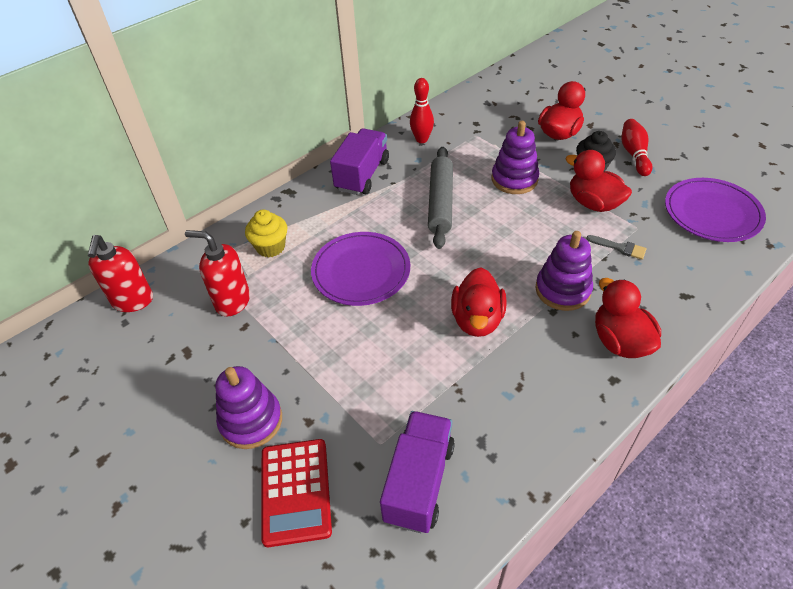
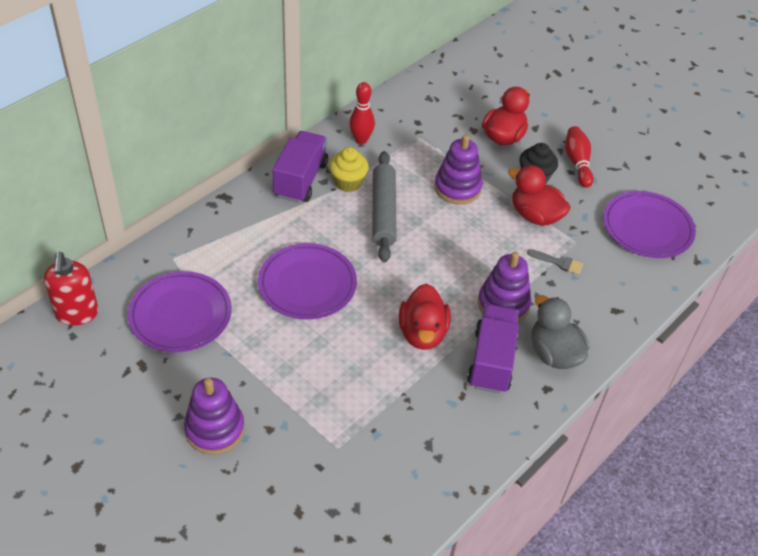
camera: 10 degrees left, 0 degrees up
(232, 301) = (180, 314): red soap dispenser -> purple plate
(270, 247) = (212, 258): yellow cupcake -> yellow cupcake (348, 182)
(296, 491) = (264, 490): red calculator -> none
(419, 482) = (374, 479): purple truck -> purple truck (491, 360)
(620, 341) = (554, 353): red duck -> grey duck

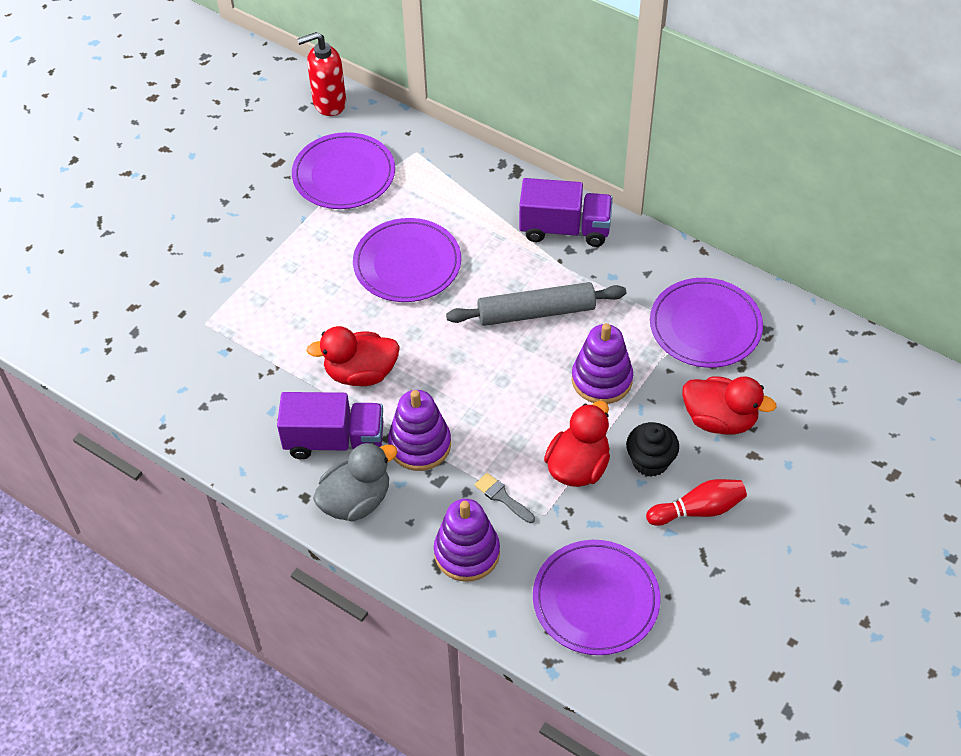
camera: 85 degrees right, 5 degrees up
(215, 429) = (213, 229): purple stacking toy -> purple stacking toy (467, 553)
(348, 182) = (575, 272): yellow cupcake -> none
(361, 140) = (654, 272): red bowling pin -> none
(419, 125) = (705, 326): none -> purple plate
(558, 262) = (502, 497): grey brush -> grey brush turned 120 degrees clockwise

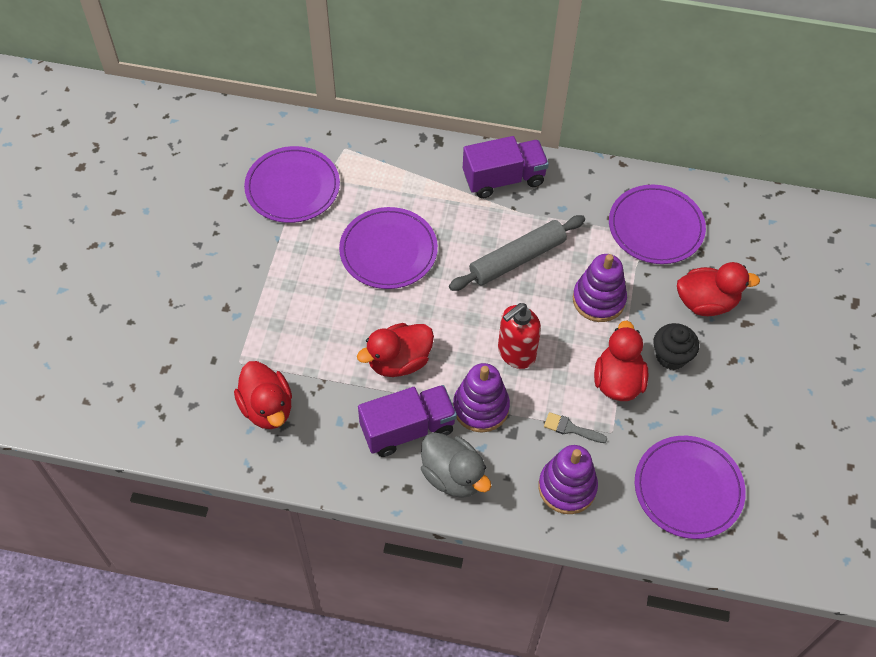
camera: 25 degrees left, 5 degrees up
(209, 375) = (267, 408): none -> red duck
(329, 103) = (246, 126): red soap dispenser -> red soap dispenser (516, 353)
(356, 501) = (453, 476): grey duck -> grey duck turned 105 degrees clockwise
(698, 510) = (728, 384): red bowling pin -> none

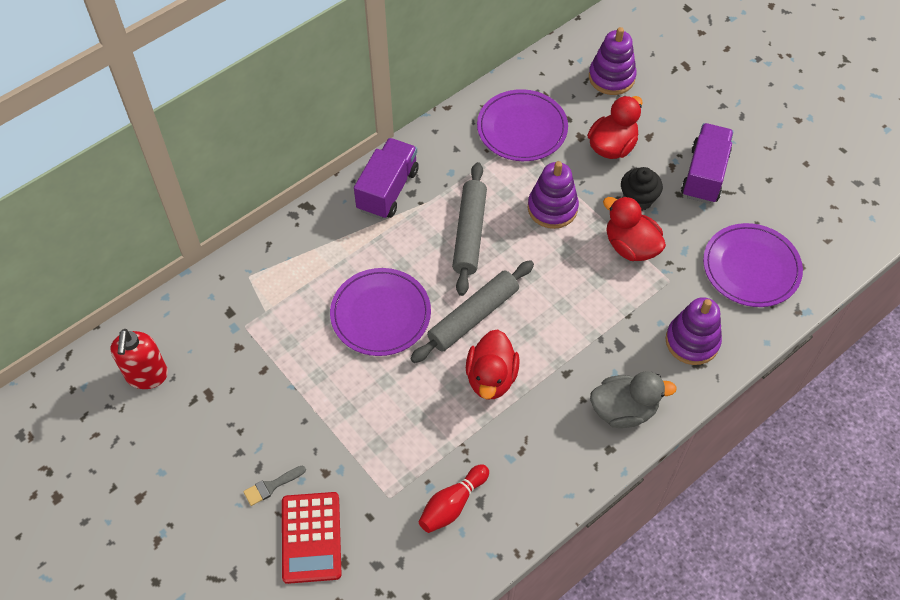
camera: 50 degrees left, 0 degrees up
(168, 335) = (311, 537): none -> red calculator
(267, 408) = (452, 504): red duck -> red bowling pin
(292, 187) = (250, 341): purple plate -> none
(407, 429) = (557, 413): purple truck -> purple truck (704, 175)
(443, 313) = (473, 316): none -> grey rolling pin
(481, 407) = (579, 350): purple stacking toy -> purple stacking toy (611, 77)
(516, 353) = (552, 293): red soap dispenser -> red soap dispenser (147, 375)
(571, 428) = (646, 304): grey brush -> grey brush (271, 486)

